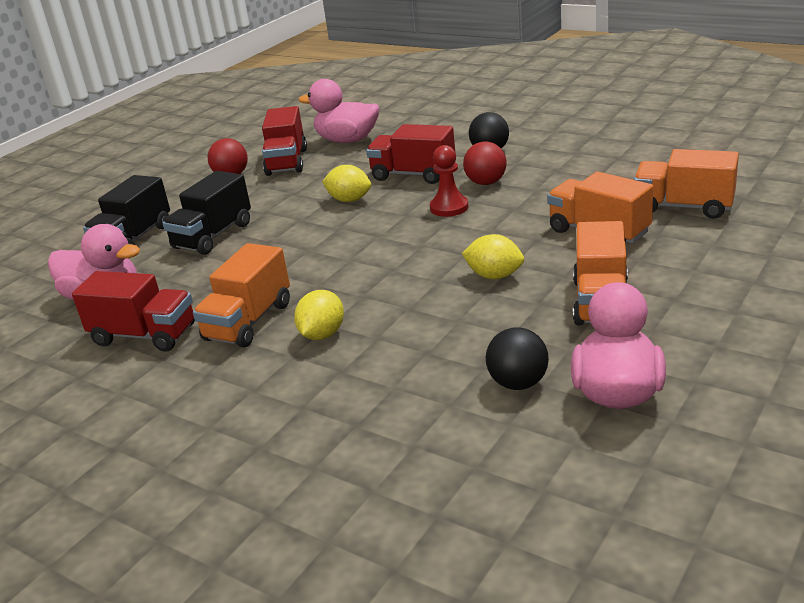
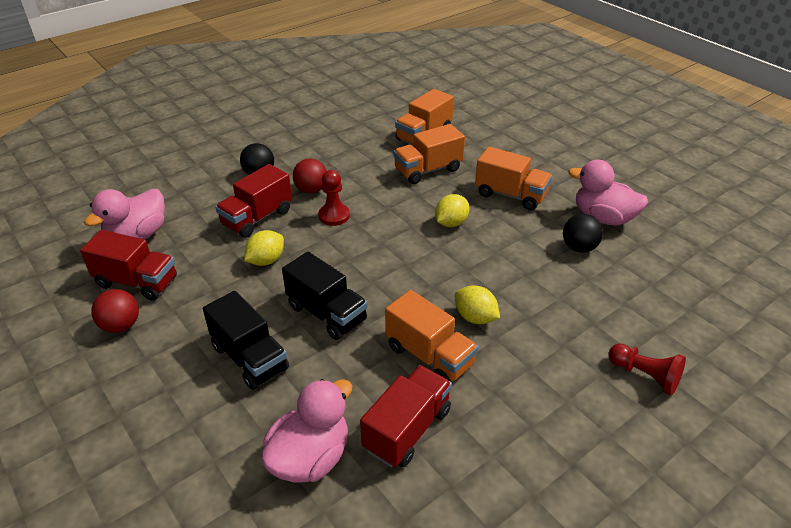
camera: 75 degrees left, 10 degrees up
(134, 239) = (195, 422): black truck -> black truck (327, 313)
(270, 485) = (645, 376): none -> red pawn

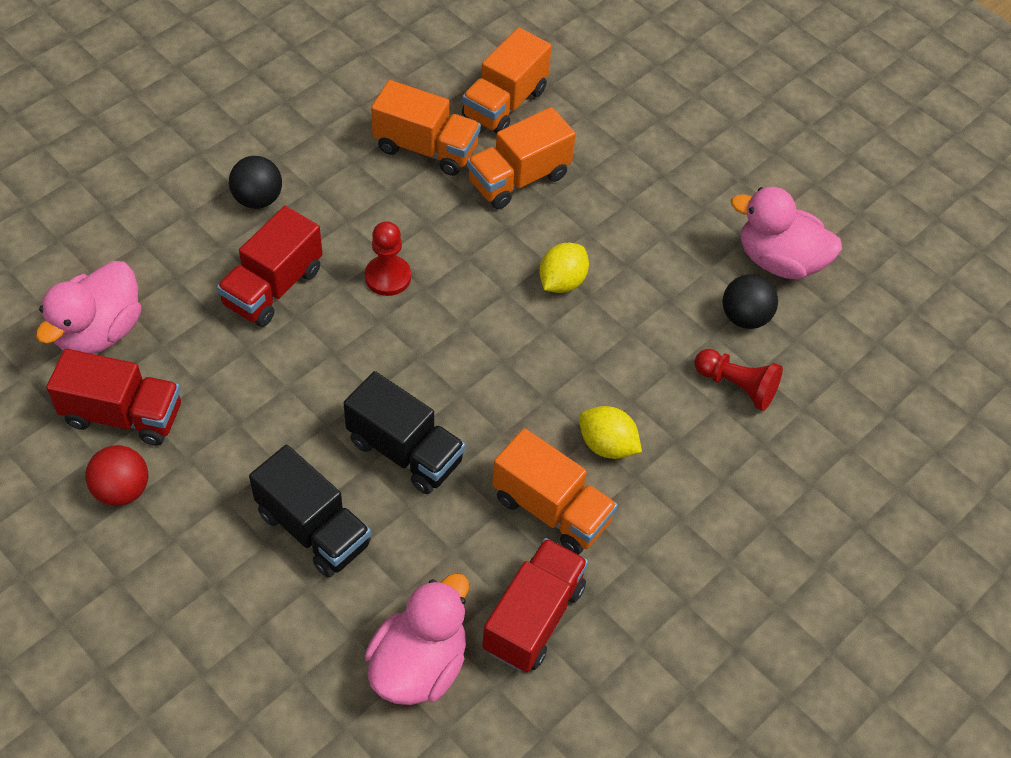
camera: 10 degrees left, 15 degrees up
(266, 260) = (303, 366): yellow lemon -> none
(311, 190) = (345, 228): red ball -> none
(510, 195) = (645, 223): orange truck -> orange truck (426, 148)
(645, 376) = (826, 520): red pawn -> red pawn (737, 386)

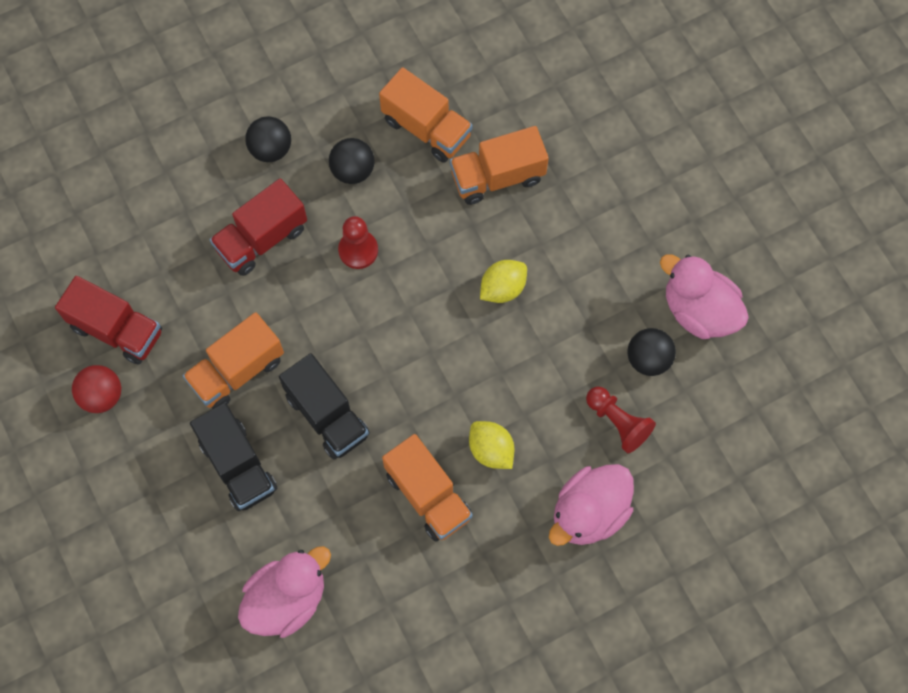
camera: 20 degrees right, 15 degrees up
(99, 332) = (115, 249): pink duck -> pink duck (589, 512)
(357, 202) = (353, 170): none -> black ball
(505, 103) = (509, 95): orange truck -> orange truck (237, 371)
(533, 617) = (385, 583): red truck -> none

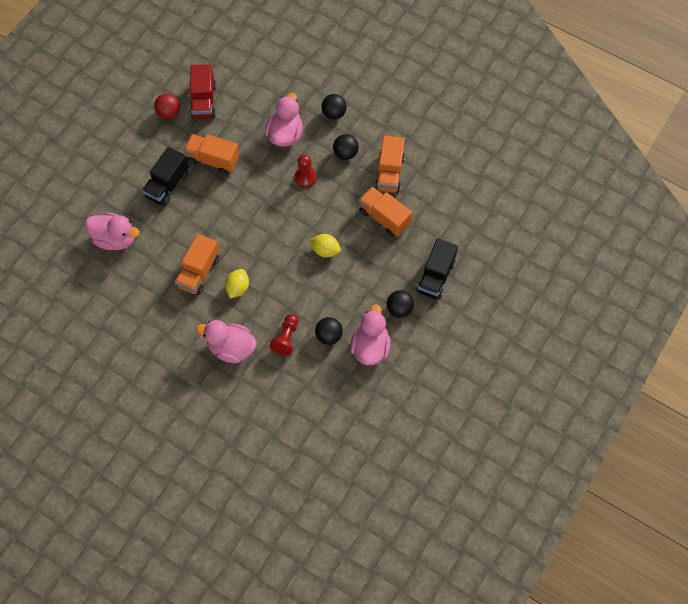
camera: 60 degrees right, 5 degrees down
(262, 239) = (285, 134): red truck -> pink duck
(327, 415) = (213, 208): black truck -> black truck (435, 276)
(660, 238) = (399, 309): none -> black ball

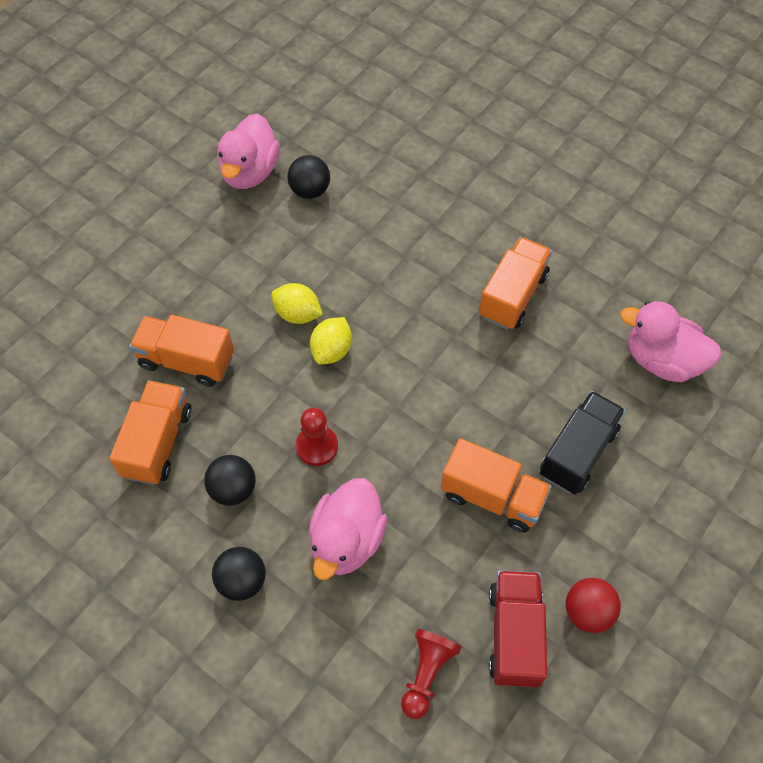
camera: 175 degrees left, 5 degrees down
(231, 348) = (459, 185): pink duck -> none
(238, 288) = (448, 267): yellow lemon -> yellow lemon (332, 350)
(286, 338) = (375, 192): red pawn -> red pawn (426, 674)
(384, 218) = (186, 361): orange truck -> orange truck turned 150 degrees clockwise
(399, 309) = (194, 218): black ball -> none
(435, 276) = (124, 260): black truck -> none

